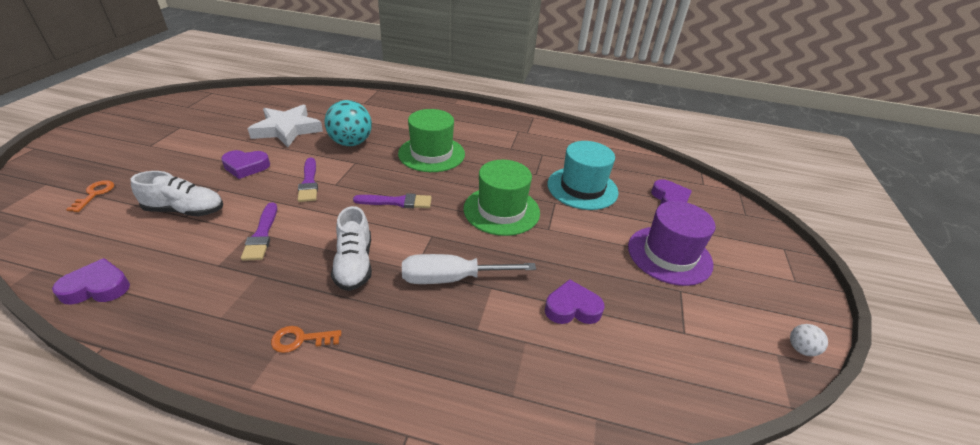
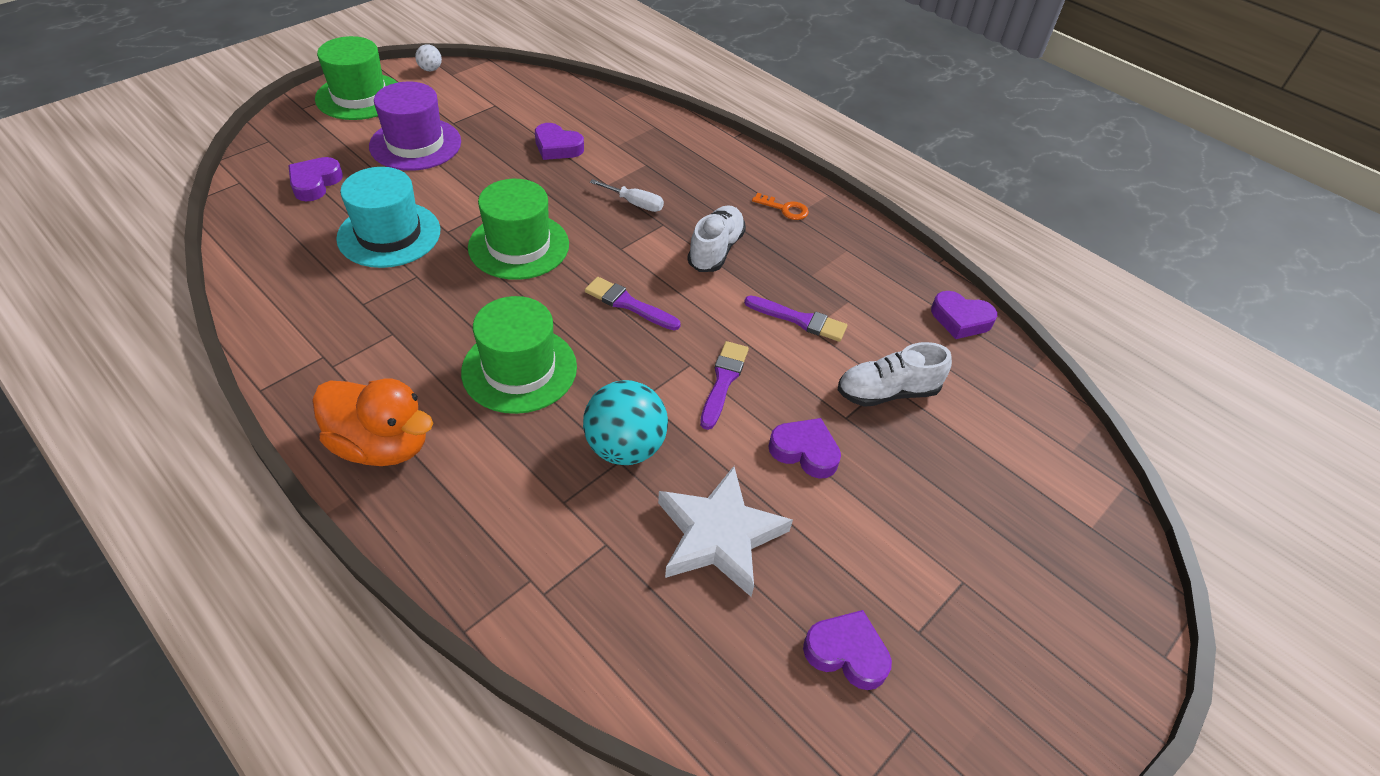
camera: 150 degrees left, 10 degrees up
(94, 194) = (1012, 473): orange key -> none
(185, 210) = (887, 392): white shoe -> white shoe turned 45 degrees counterclockwise
(217, 115) = (846, 653): none -> purple heart
(262, 234) = (799, 320): purple brush -> purple brush turned 90 degrees clockwise
(451, 278) = (635, 203): white screwdriver -> white screwdriver, size x0.59
(462, 116) = (382, 445): none -> orange duck
(778, 280) = (359, 96): none -> green hat

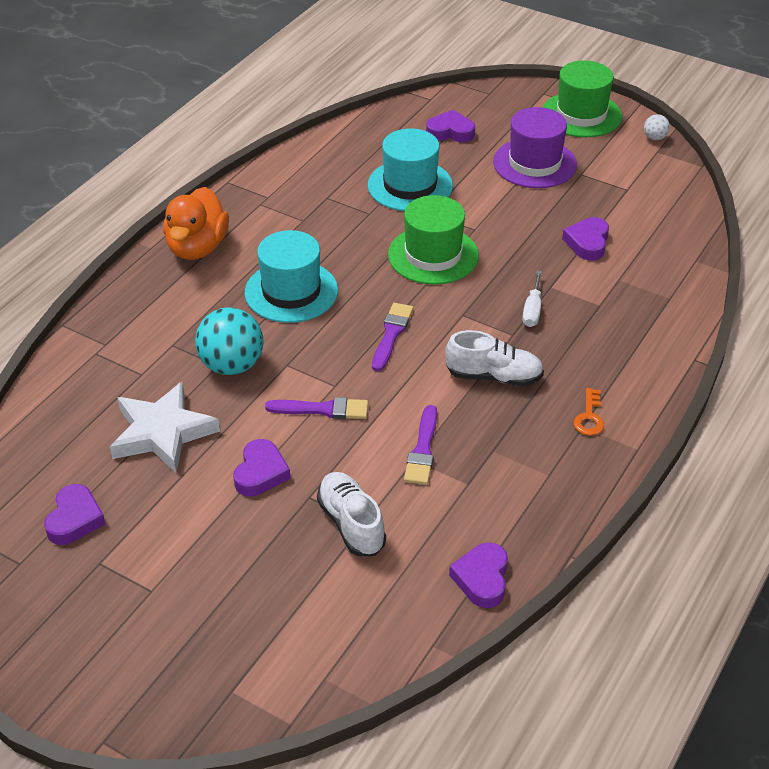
camera: 80 degrees right, 5 degrees down
(519, 369) = (291, 291): green hat -> turquoise hat

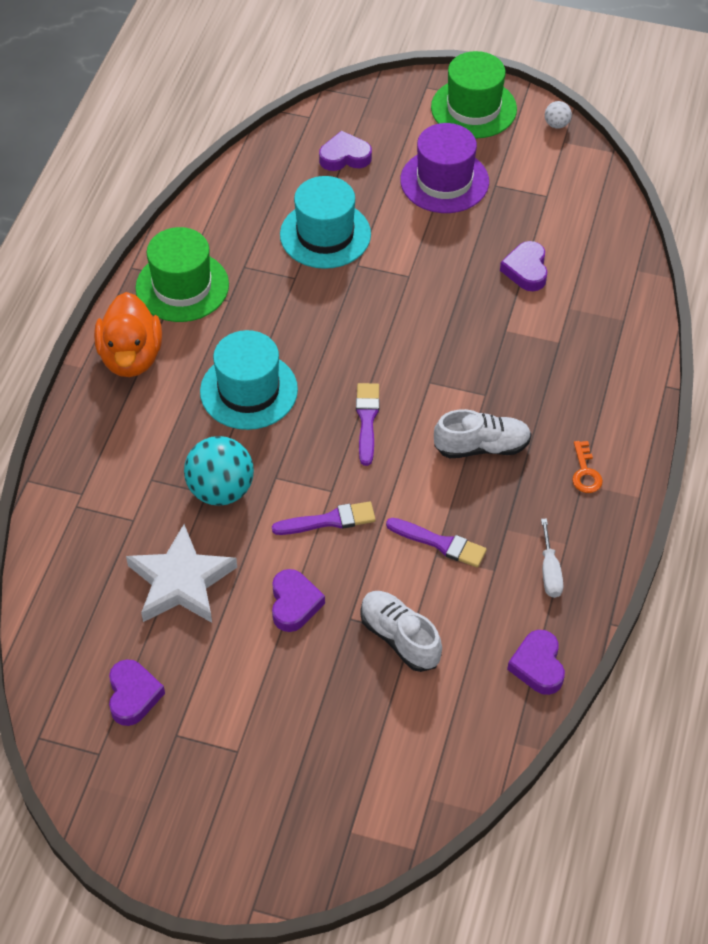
camera: 15 degrees left, 10 degrees up
(422, 450) = (440, 543): purple brush -> purple brush turned 60 degrees counterclockwise
(433, 255) = (377, 317): green hat -> green hat (182, 286)
(532, 310) = (496, 362): white screwdriver -> white screwdriver (549, 571)

